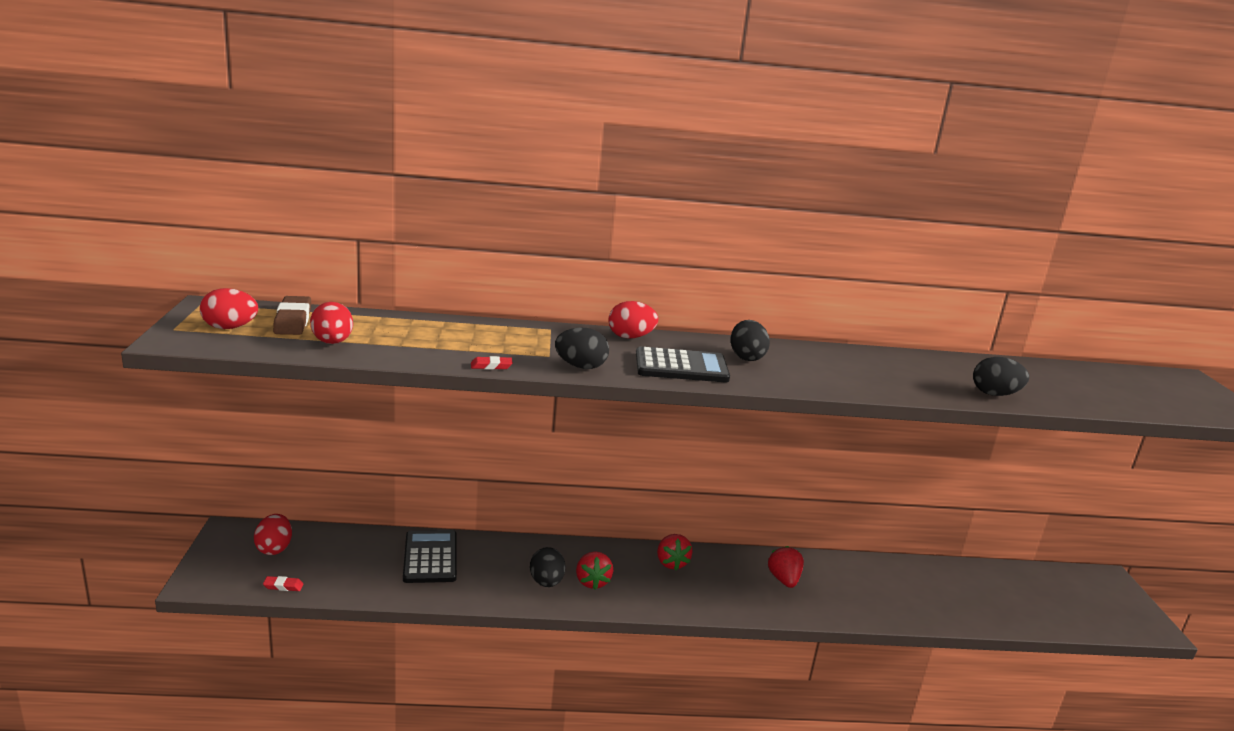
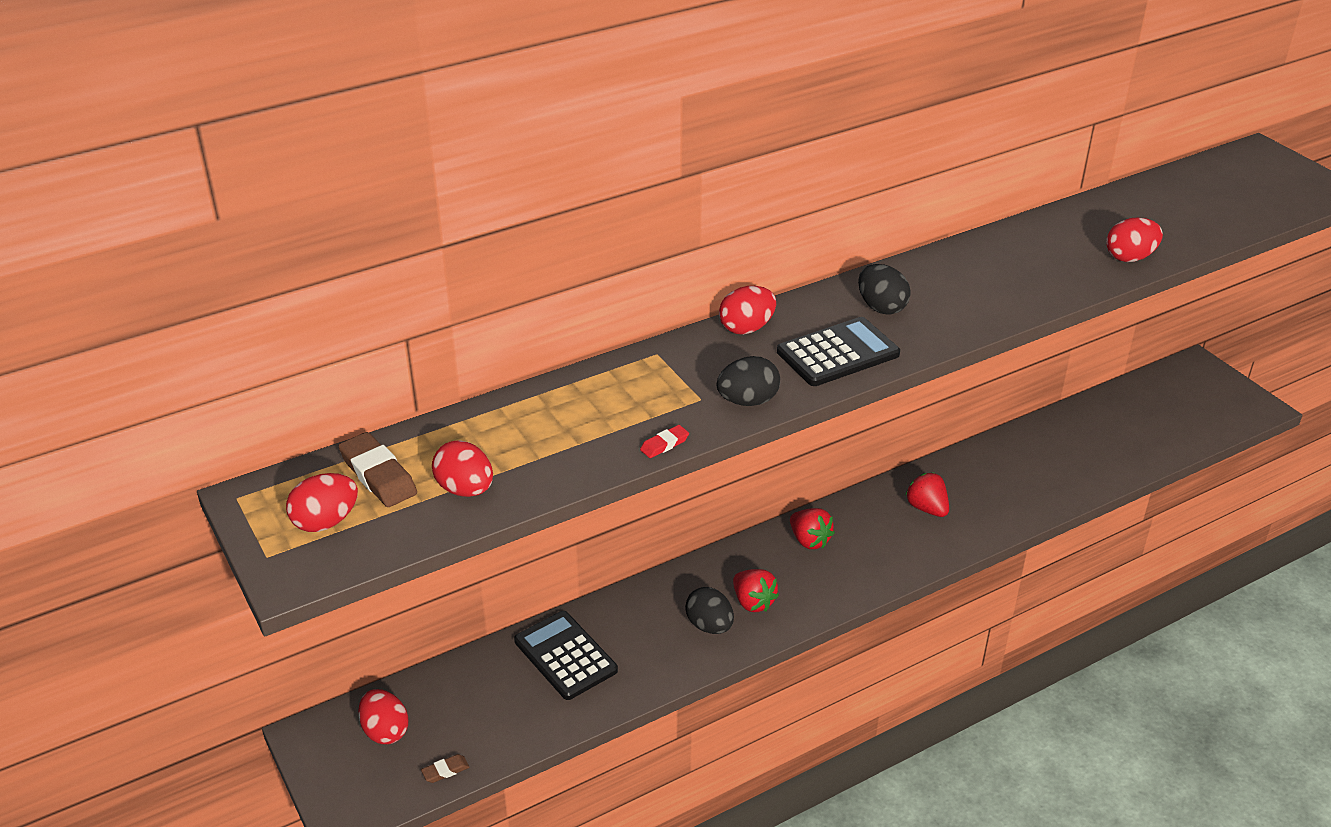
camera: 25 degrees left, 15 degrees up
(283, 586) = (445, 771): red eraser -> brown eraser
(994, 394) = (1129, 257): black egg -> red egg

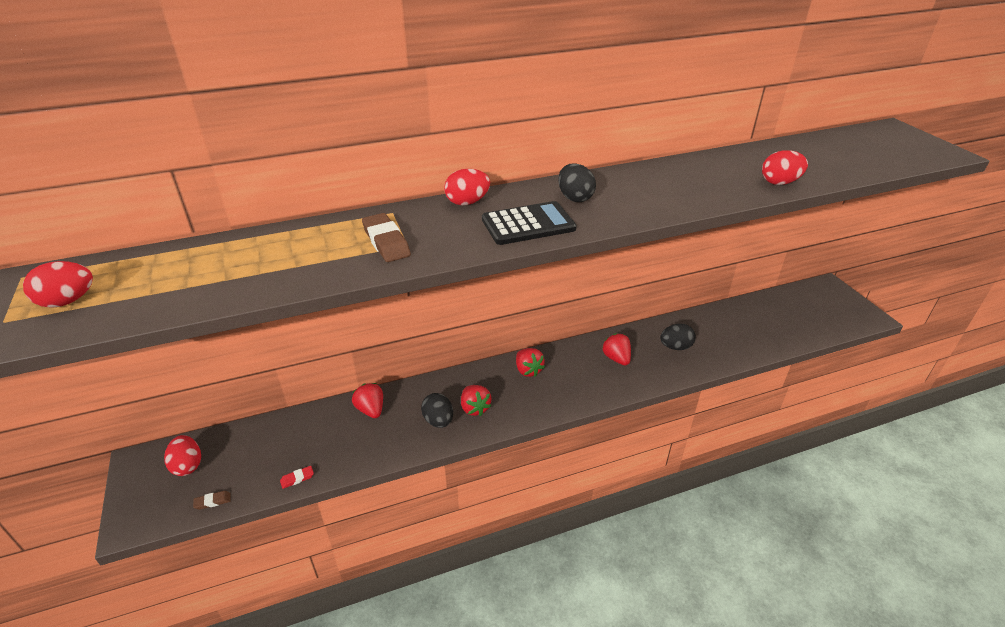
camera: 10 degrees right, 0 degrees up
(378, 475) = (133, 272): brown eraser -> brown eraser (386, 242)
(465, 489) = (188, 289): red egg -> none
(565, 656) = (332, 429): black calculator -> none
(609, 623) = (371, 410): none -> red strawberry
(664, 444) = (360, 274): red eraser -> red eraser (297, 478)
(748, 401) = (442, 250): black egg -> black egg (675, 347)

